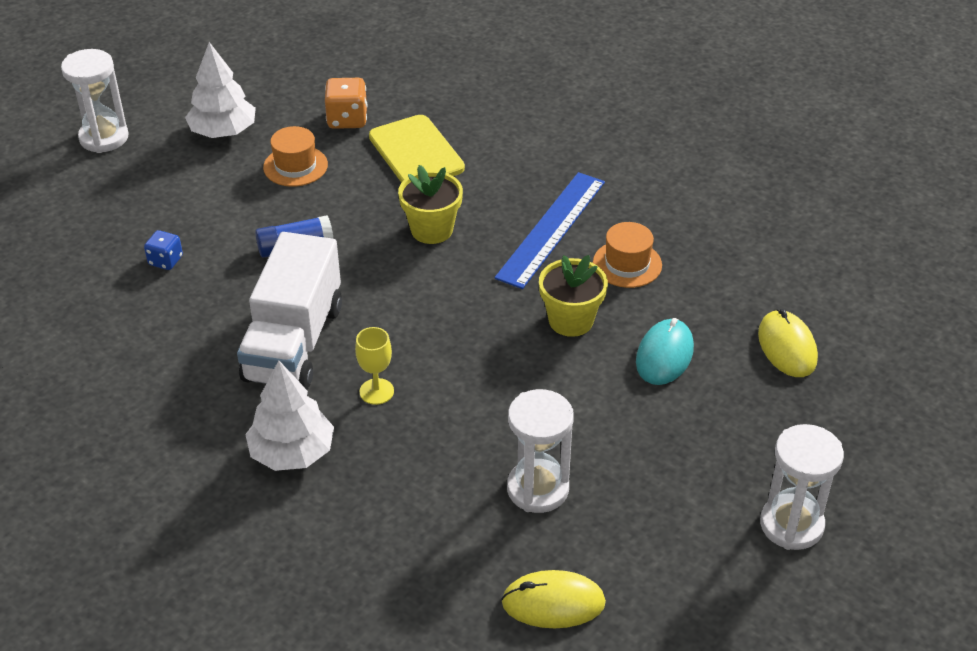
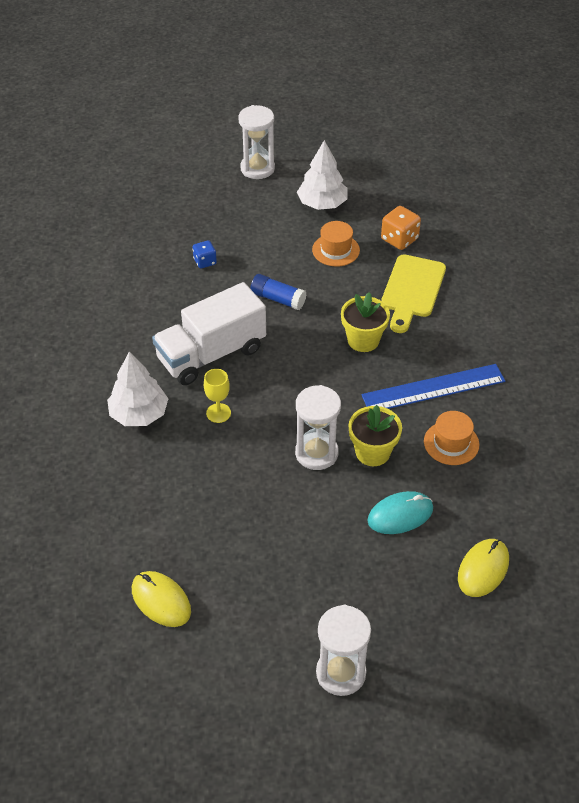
camera: 45 degrees right, 5 degrees up
(537, 489) = (231, 533): white hourglass -> white hourglass (316, 453)

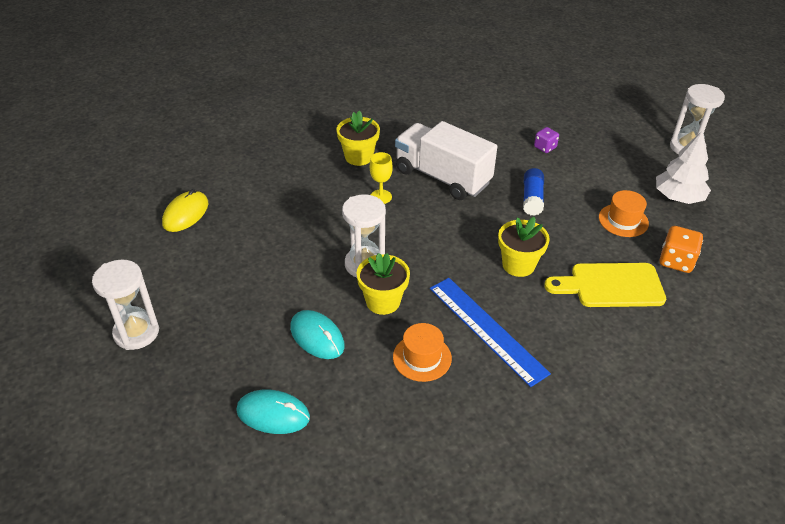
camera: 70 degrees right, 5 degrees down
(139, 414) = (358, 157): white tree -> yellow flower pot
(205, 262) = (545, 147): blue dice -> purple dice
(483, 569) = (273, 414): yellow mouse -> turquoise mouse

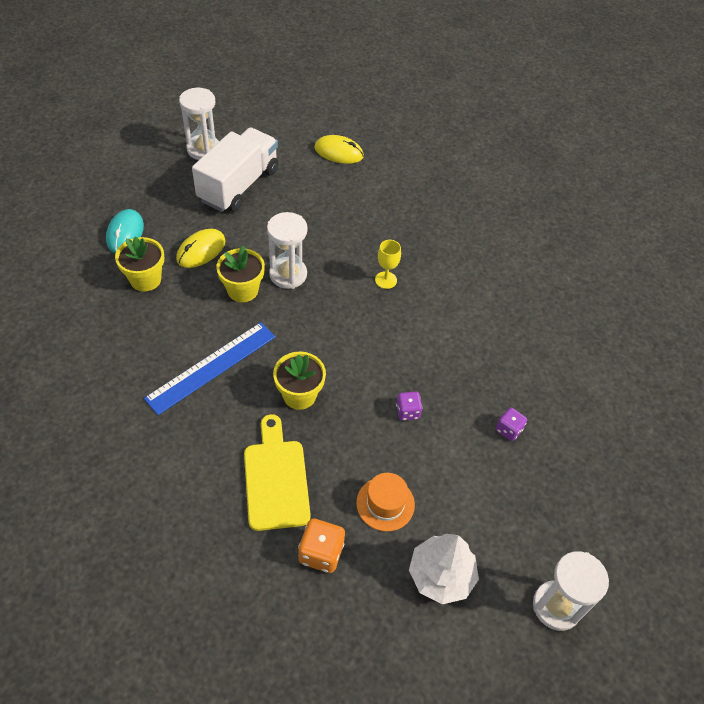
camera: 80 degrees right, 10 degrees up
(317, 337) = (201, 250): turquoise mouse -> yellow mouse
(358, 157) = (446, 258): yellow flower pot -> yellow flower pot (145, 279)
(422, 357) = (178, 320): orange hat -> none
(442, 177) = (428, 329): white truck -> white truck (239, 185)
(532, 199) = (407, 412): blue glue stick -> purple dice

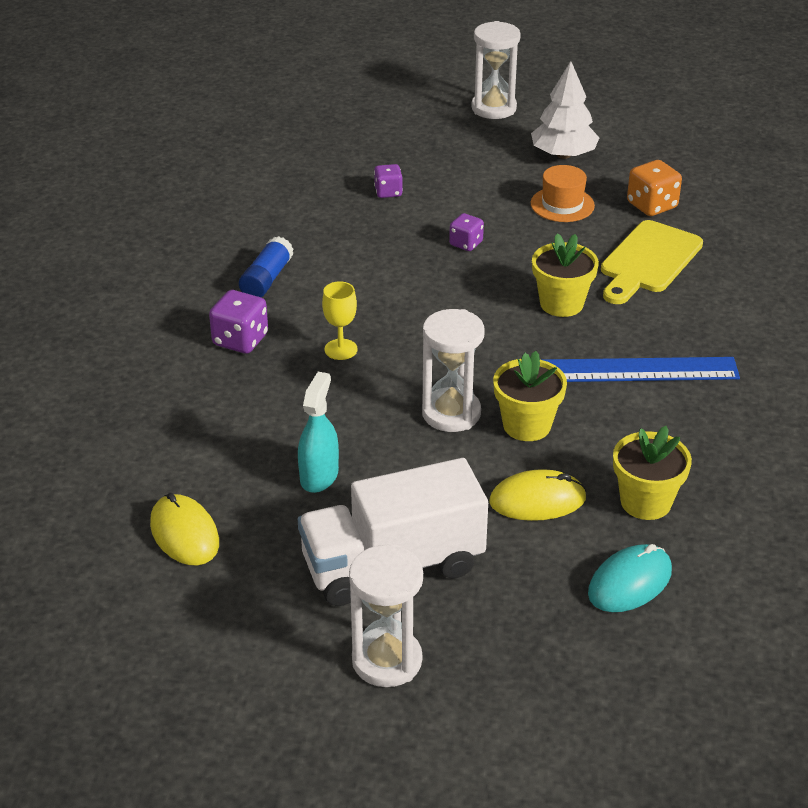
camera: 135 degrees left, 15 degrees down
(314, 206) = (319, 476): none -> turquoise spray bottle
(441, 255) = (240, 340): none -> purple dice
(481, 303) = (266, 279): none -> blue glue stick

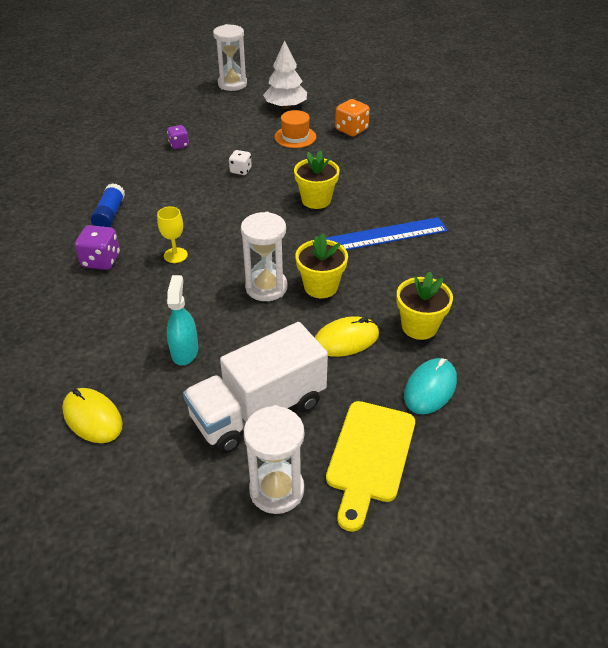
camera: 15 degrees left, 5 degrees up
(466, 244) = (240, 170): purple dice -> white dice
(648, 261) = (362, 164): yellow cutting board -> yellow cutting board (370, 456)

